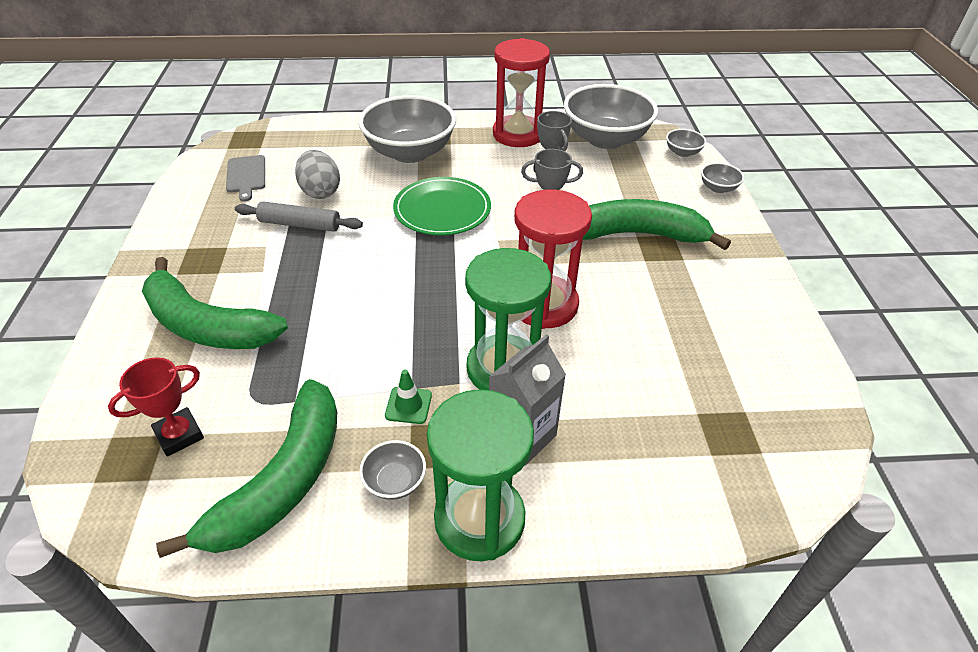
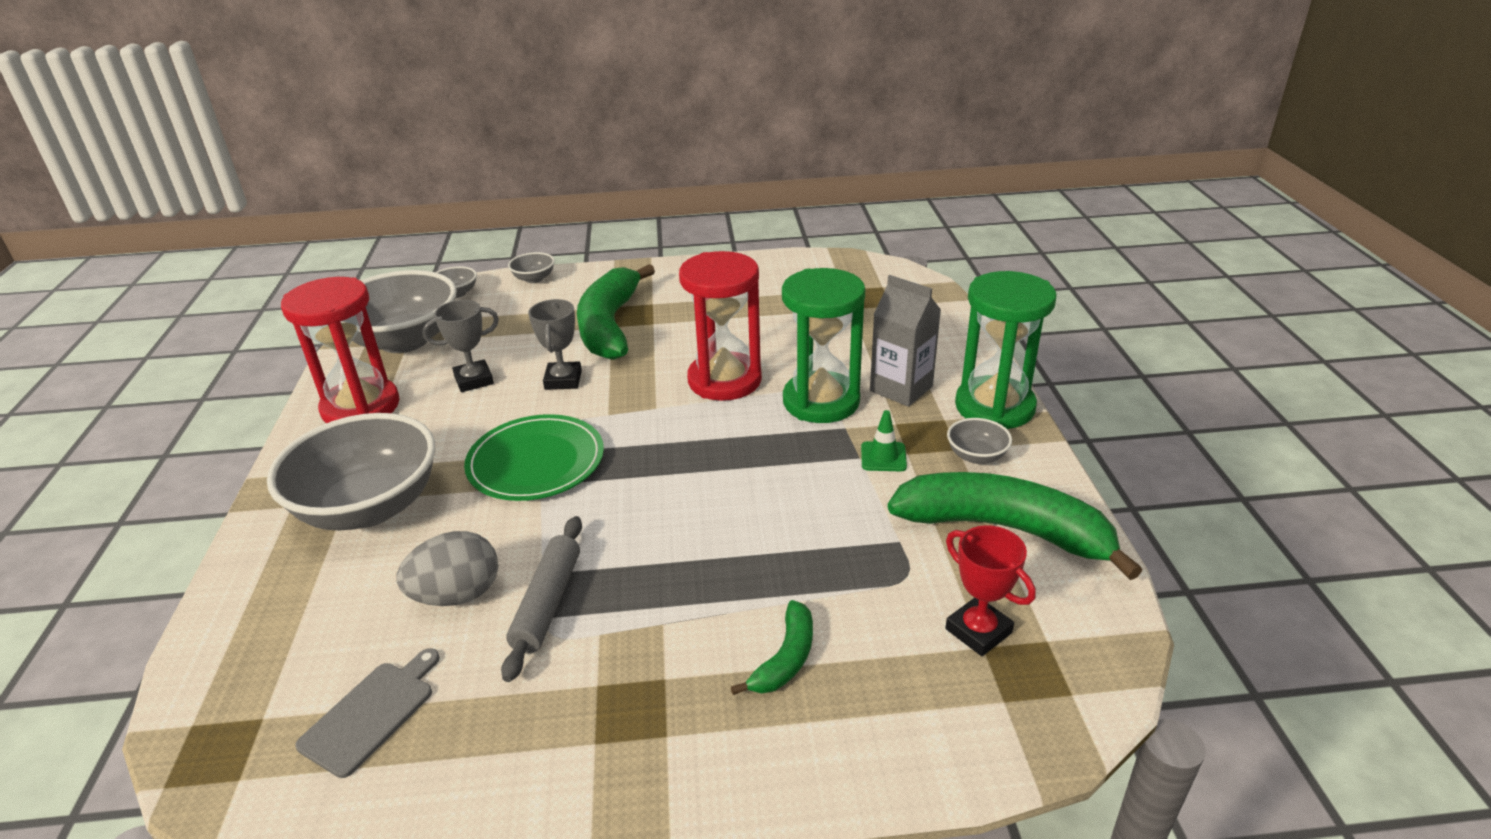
camera: 90 degrees left, 10 degrees down
(206, 325) = (785, 659): green banana -> green banana, size x0.48
(246, 176) = (371, 714): grey cutting board -> grey cutting board turned 45 degrees counterclockwise

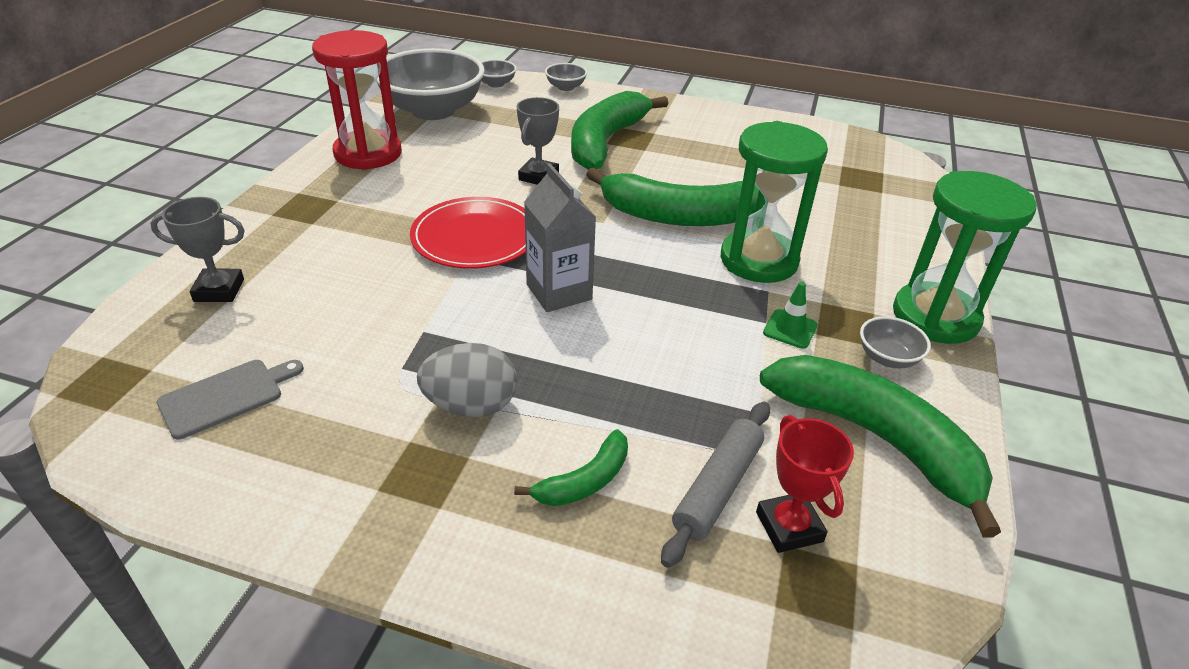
camera: 20 degrees right, 5 degrees up
(369, 507) = (326, 233): grey bowl -> none
(457, 595) = (347, 325): grey egg -> grey egg (471, 405)
(474, 380) = (466, 156): grey trophy -> grey trophy (219, 290)
(536, 462) = (475, 237): green plate -> red plate
(547, 603) = (412, 357): grey rolling pin -> grey rolling pin (717, 488)
(724, 380) = (679, 216): red hourglass -> green banana
(901, 389) = (846, 271): grey carton -> grey carton (559, 292)

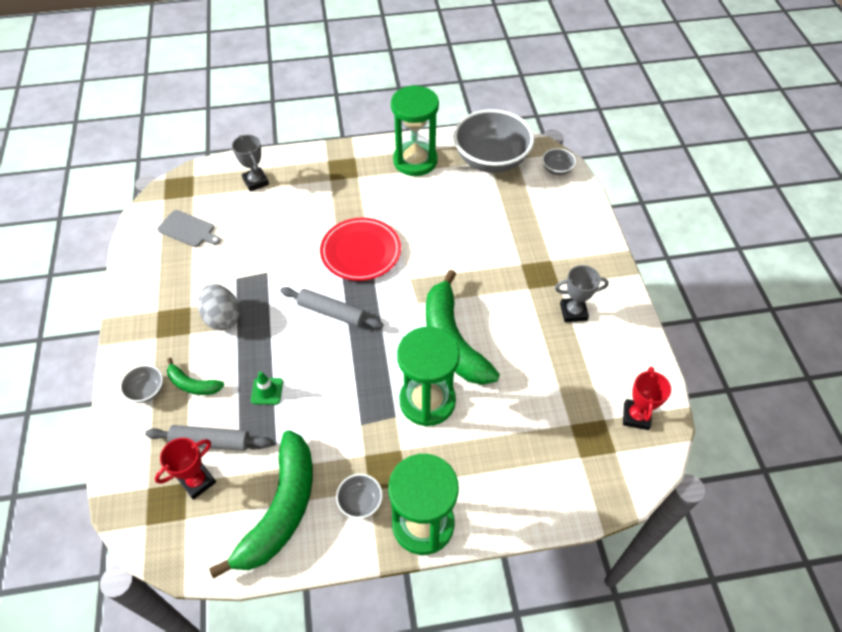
camera: 65 degrees right, 15 degrees up
(368, 153) = (415, 161): red hourglass -> green hourglass
(538, 176) = (448, 249): grey trophy -> grey trophy (573, 312)
(559, 292) = (331, 312): grey carton -> grey rolling pin
(565, 87) = (586, 207): grey bowl -> grey bowl (146, 390)
(606, 141) = (522, 263): green banana -> none
(790, 329) = (360, 439): green traffic cone -> green traffic cone (267, 391)
(846, 149) = (636, 416): none -> red trophy

